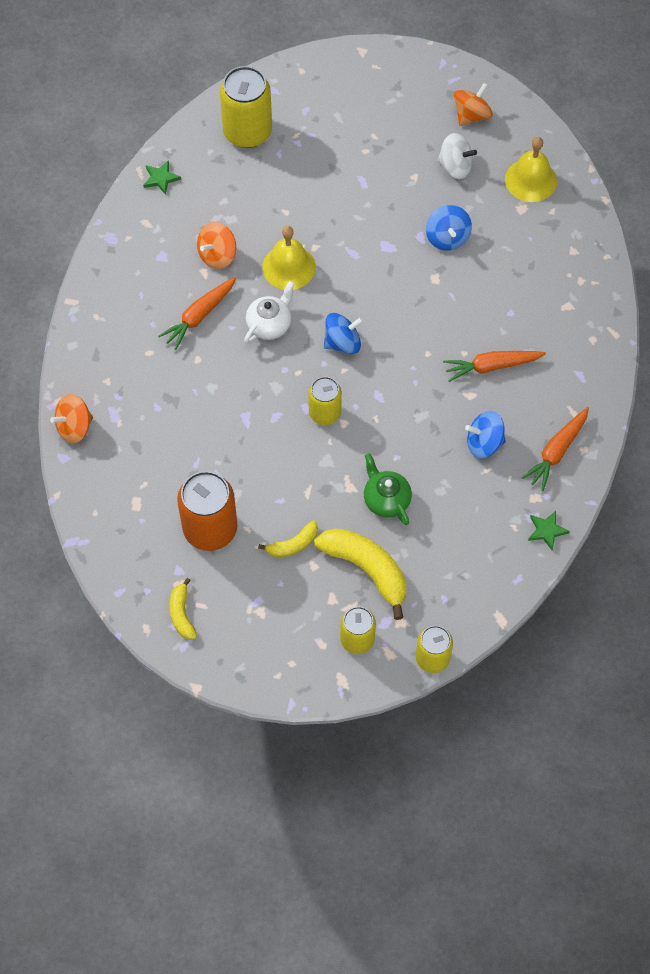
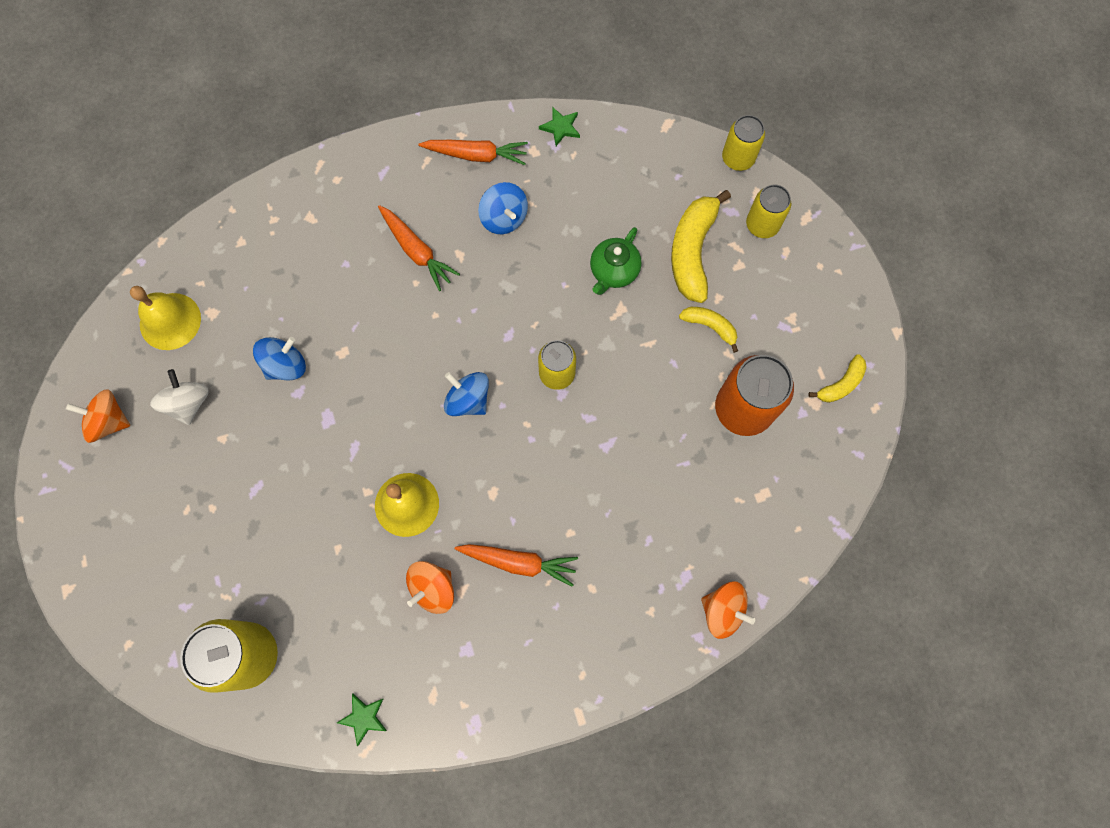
camera: 120 degrees left, 10 degrees up
(217, 255) = (433, 589): orange spinning top -> orange spinning top turned 120 degrees clockwise
(269, 324) = (488, 483): white teapot -> none

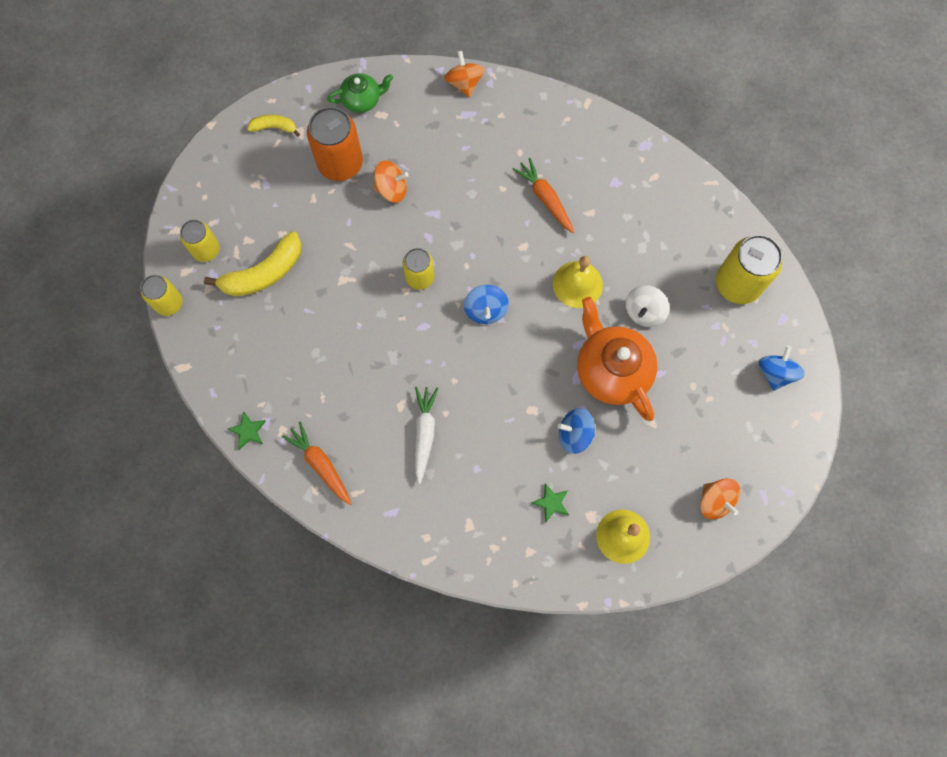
camera: 135 degrees left, 0 degrees up
(188, 403) = (655, 466): white spinning top -> white spinning top (644, 312)
(301, 452) = (612, 370): none -> orange teapot
(364, 718) = (700, 198): green star -> green star (551, 503)
(417, 251) = (424, 433): orange carrot -> white carrot
(433, 589) = (605, 227): orange spinning top -> orange spinning top (391, 189)
(504, 218) = (349, 403): blue spinning top -> blue spinning top (775, 373)
(613, 271) = (321, 305): green teapot -> green teapot (362, 100)
(710, 326) = (305, 222): yellow banana -> none

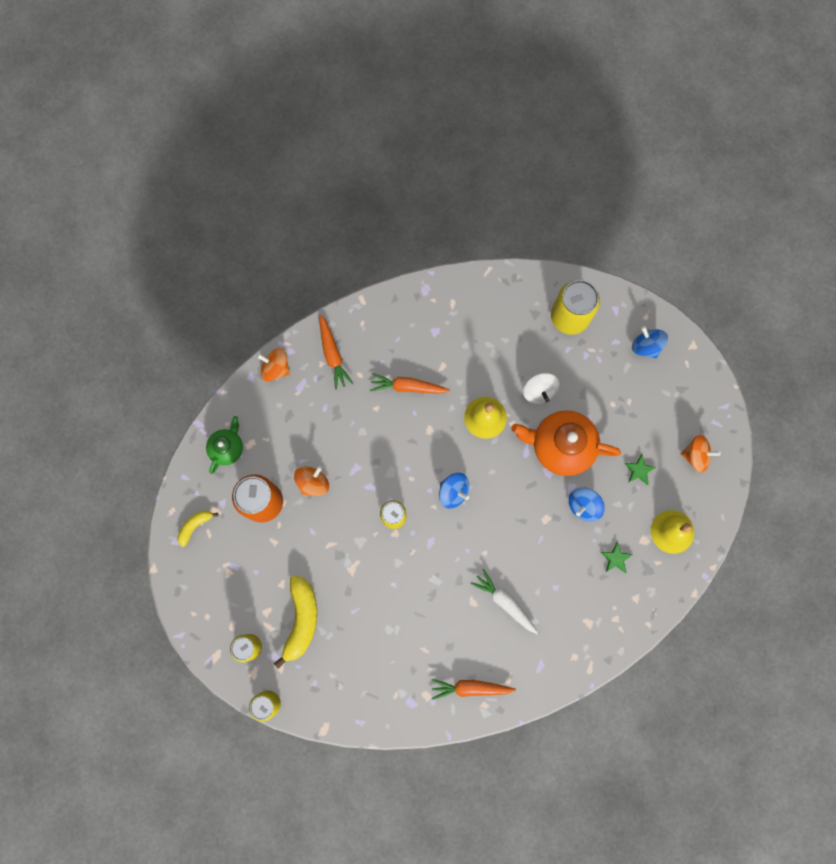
camera: 50 degrees left, 5 degrees up
(248, 431) = (407, 719): green star -> green star (639, 470)
(517, 117) = (333, 354): none -> orange carrot

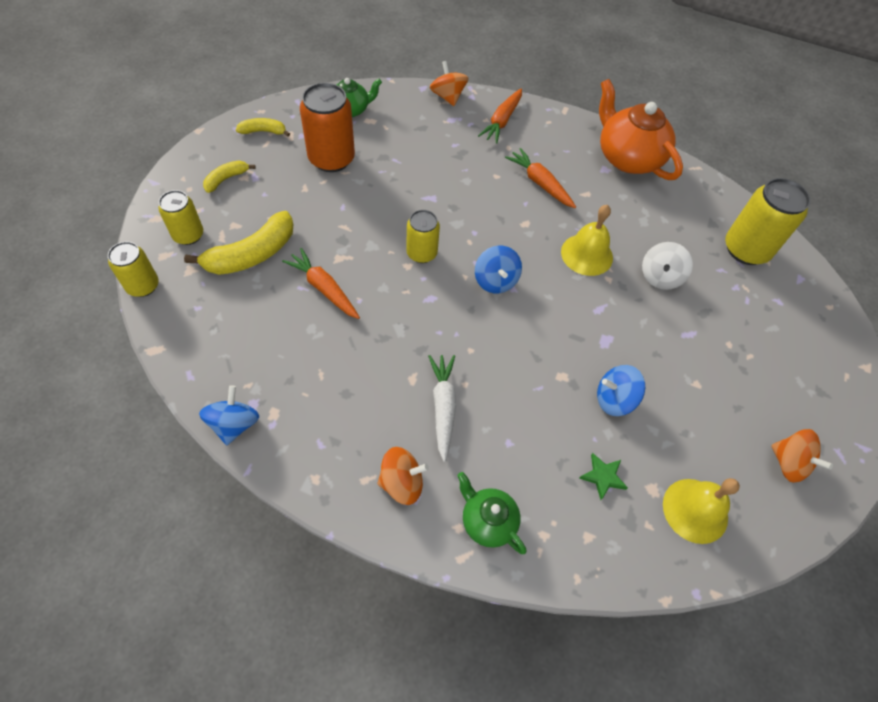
camera: 40 degrees right, 20 degrees down
(220, 586) = (226, 179): none -> yellow banana
(313, 483) = (385, 179): orange spinning top -> orange spinning top (402, 483)
(470, 688) = (321, 448): orange carrot -> orange carrot (324, 288)
(561, 446) = (640, 333): orange teapot -> orange teapot (628, 158)
(584, 639) = (488, 521): none -> green teapot
(639, 470) = (707, 421): green star -> none
(646, 346) = (810, 328): blue spinning top -> blue spinning top (234, 424)

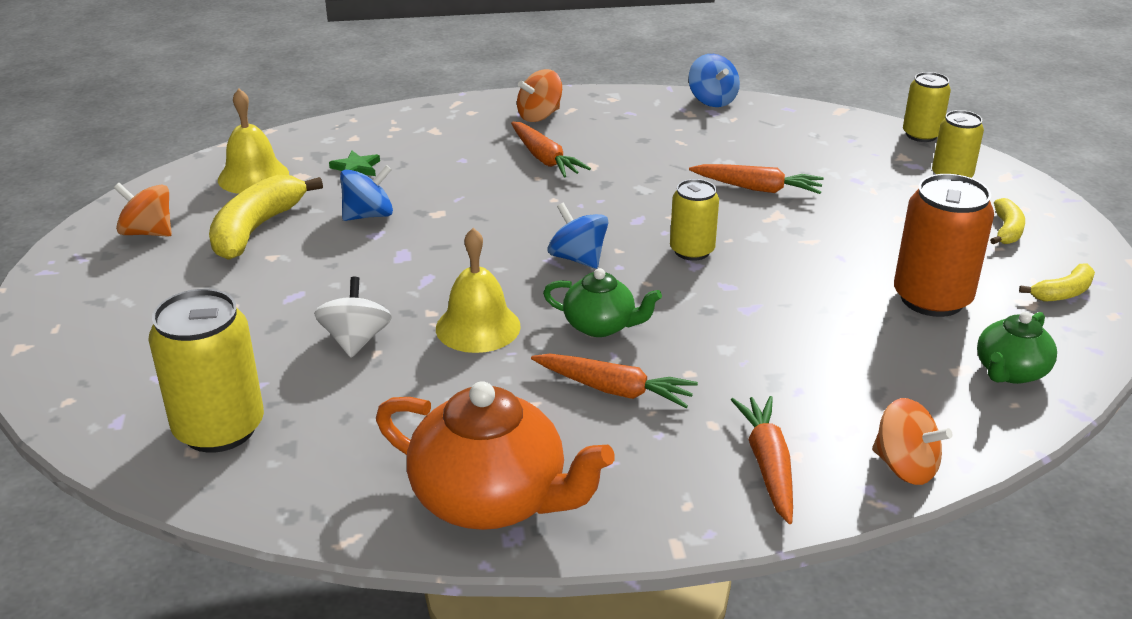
camera: 155 degrees right, 25 degrees down
(252, 254) = (867, 186): yellow banana -> yellow banana (256, 229)
(443, 407) = (545, 159): white carrot -> orange carrot
(488, 521) = (449, 120): green teapot -> green teapot (600, 326)

